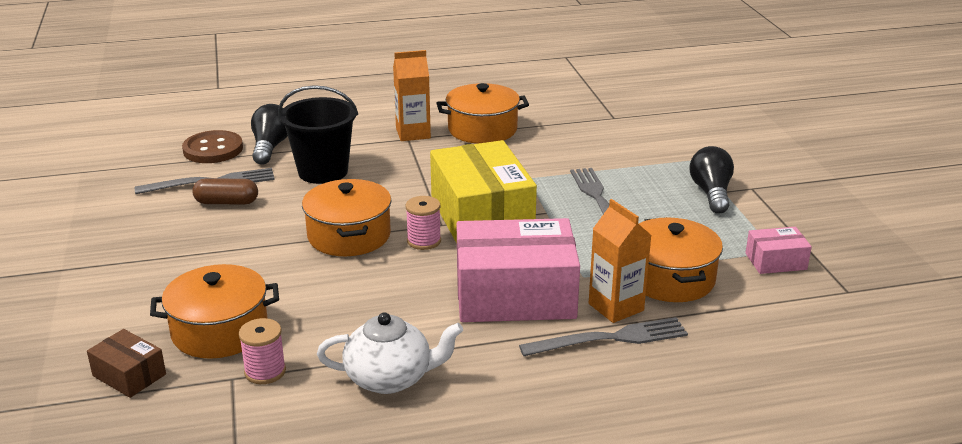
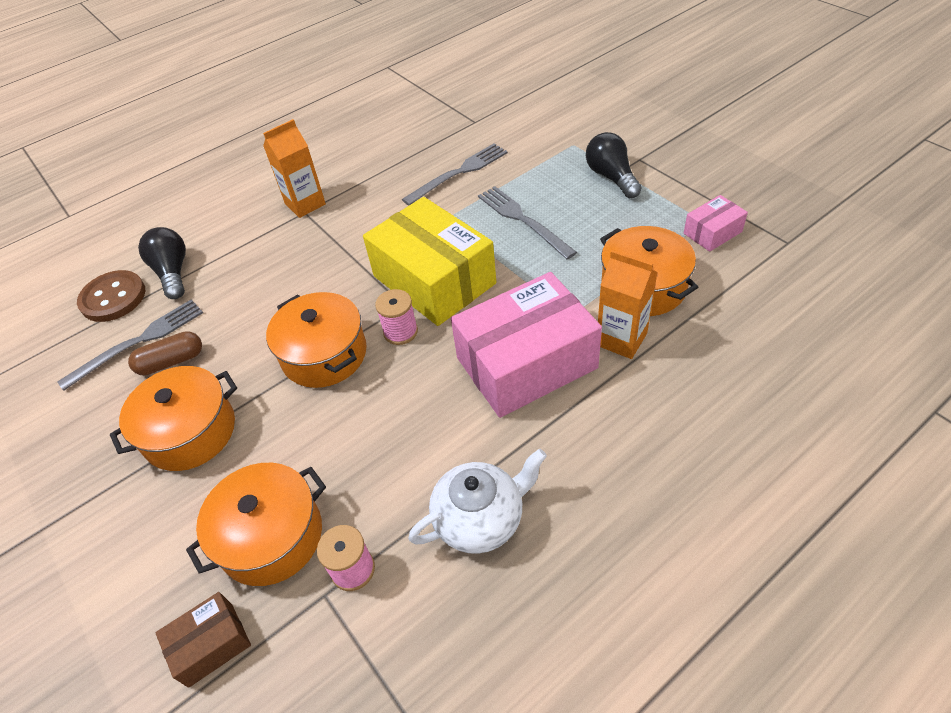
camera: 20 degrees left, 20 degrees up
(129, 375) = (211, 644): brown box -> brown box turned 45 degrees counterclockwise
(323, 172) = (247, 284): black bucket -> none
(482, 129) = (367, 176): orange pot -> orange pot (190, 432)
(609, 339) = (641, 379): grey fork -> grey fork (458, 173)

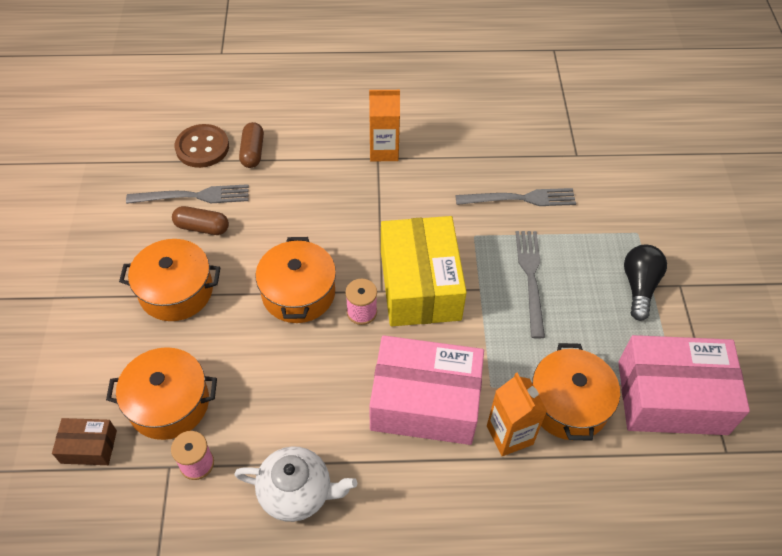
camera: 30 degrees right, 5 degrees up
(173, 273) = (253, 152): black light bulb -> brown capsule
(712, 232) = (672, 397): pink box -> pink box, size x2.17

